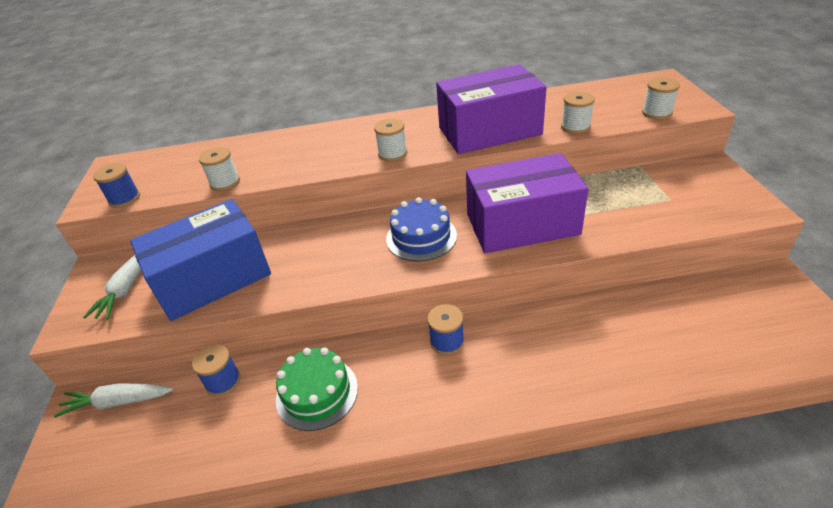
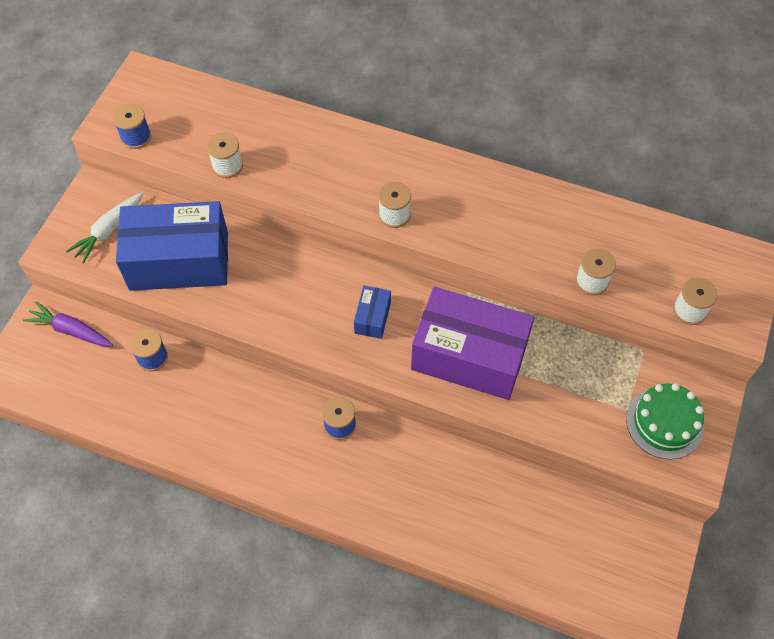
camera: 25 degrees right, 20 degrees up
(118, 402) = (71, 330): white carrot -> purple carrot
(317, 393) = (214, 411): green cake -> green cake (664, 423)
(421, 237) = (372, 317): blue cake -> blue box
(489, 131) = (506, 236): purple box -> none

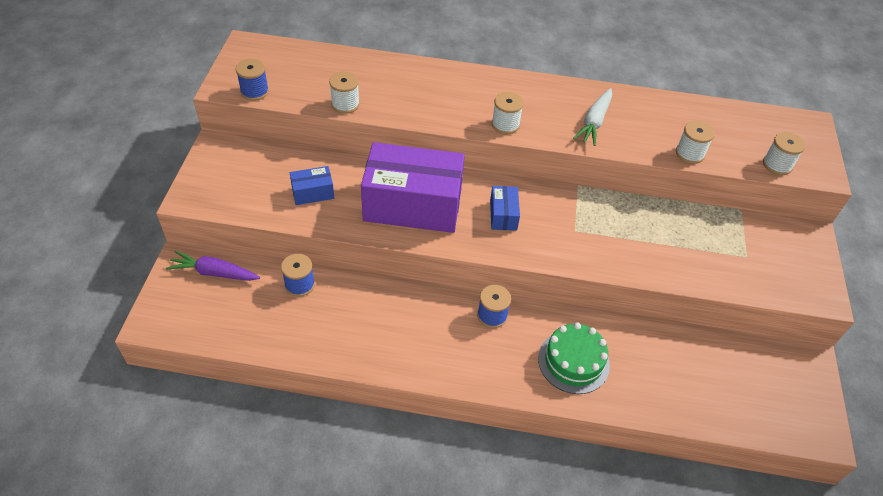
camera: 15 degrees left, 10 degrees down
(108, 231) = (239, 177): white carrot -> white carrot (594, 122)
(179, 261) = (313, 193): blue box -> blue box, size x0.43
(469, 356) = (598, 234): purple box -> purple box (413, 205)
(664, 423) = (781, 262): green cake -> green cake (573, 361)

